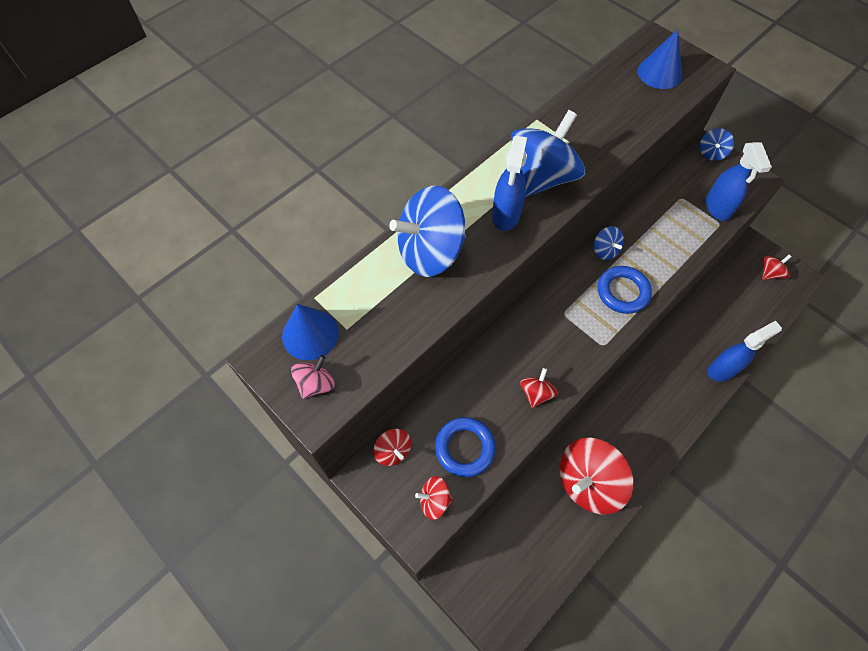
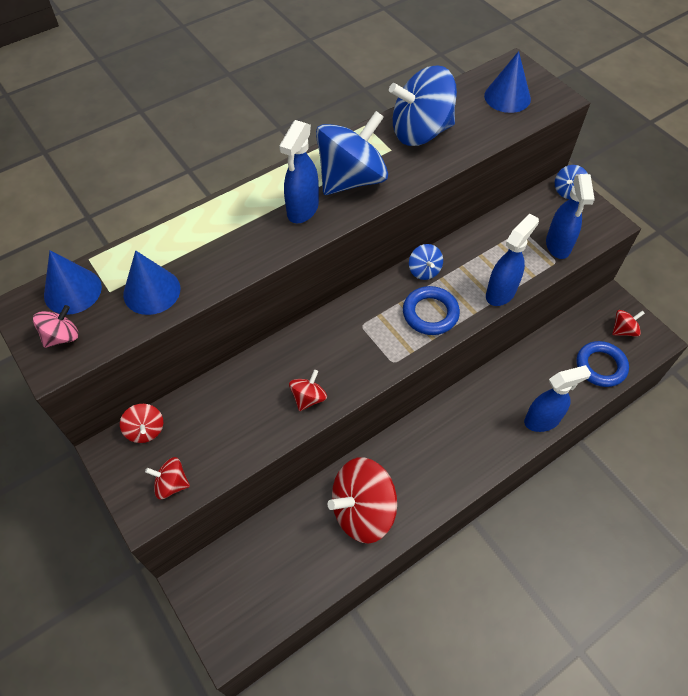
camera: 10 degrees right, 5 degrees down
(388, 322) = (152, 291): none -> blue cone
(430, 251) = (216, 232): blue spinning top -> blue spinning top (420, 132)
(465, 448) = (218, 439): blue ring -> blue ring (600, 366)
(680, 261) = (501, 292): none -> blue spray bottle

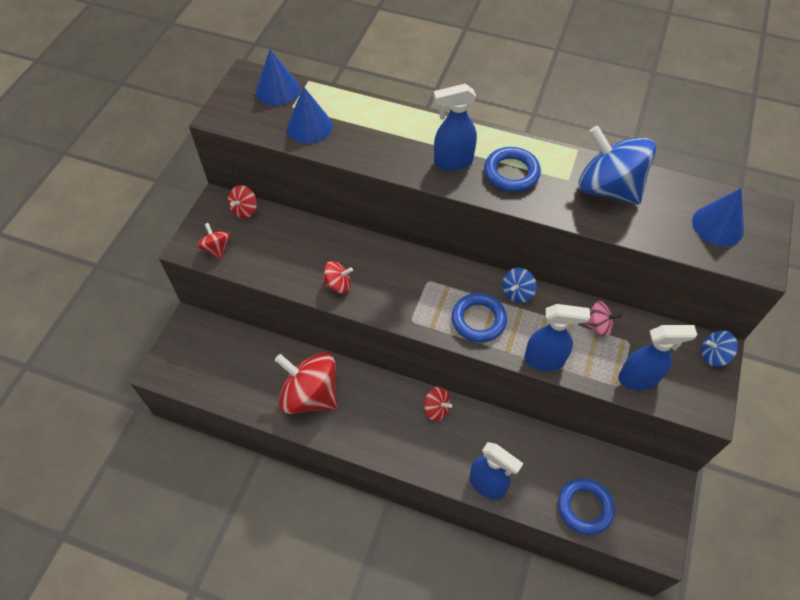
camera: 55 degrees right, 0 degrees up
(62, 336) = (240, 107): pink spinning top -> pink spinning top (598, 326)
(351, 179) = (511, 173): blue spinning top -> blue ring
(558, 246) = (639, 379): blue spray bottle -> blue spray bottle turned 150 degrees counterclockwise
(623, 330) = (643, 509): red spinning top -> red spinning top (436, 409)

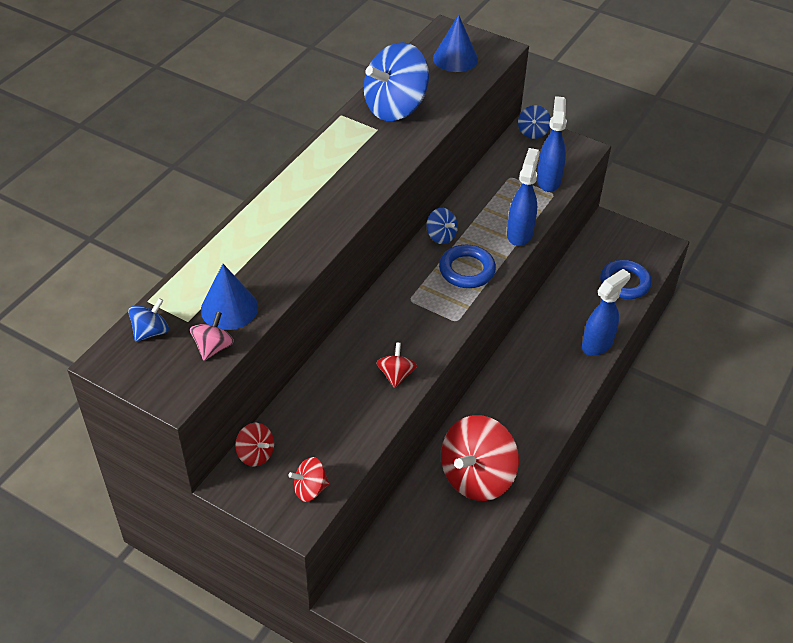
camera: 80 degrees left, 10 degrees down
(277, 90) = (151, 332): blue cone -> blue spinning top
(436, 409) = (512, 368): red spinning top -> none
(452, 162) = (327, 201): blue spray bottle -> none
(511, 173) = (356, 163): blue ring -> none
(598, 326) = (490, 191): pink spinning top -> pink spinning top (213, 347)

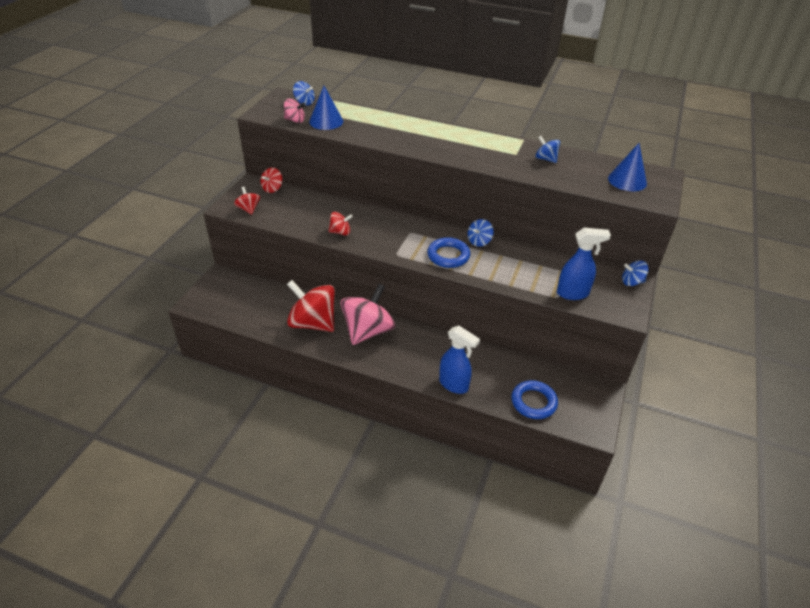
camera: 80 degrees right, 5 degrees down
(395, 107) = (545, 159): blue spinning top -> blue spinning top, size x0.47
(499, 415) = (368, 331): none -> pink spinning top
(520, 234) = (499, 280): blue spray bottle -> none

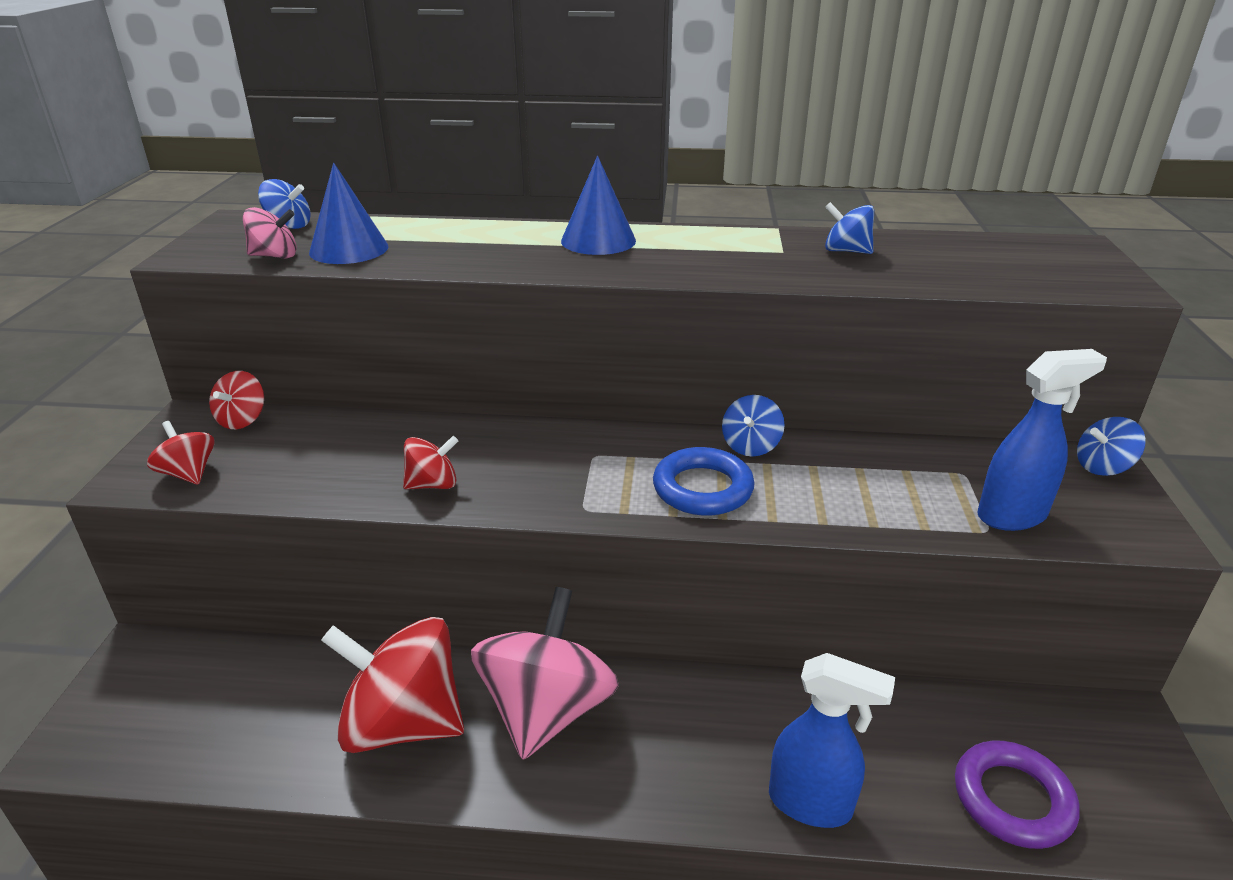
camera: 15 degrees left, 10 degrees down
(533, 402) = (1012, 799): blue ring -> purple ring
(627, 180) = (1028, 263): blue cone -> blue cone (598, 240)

